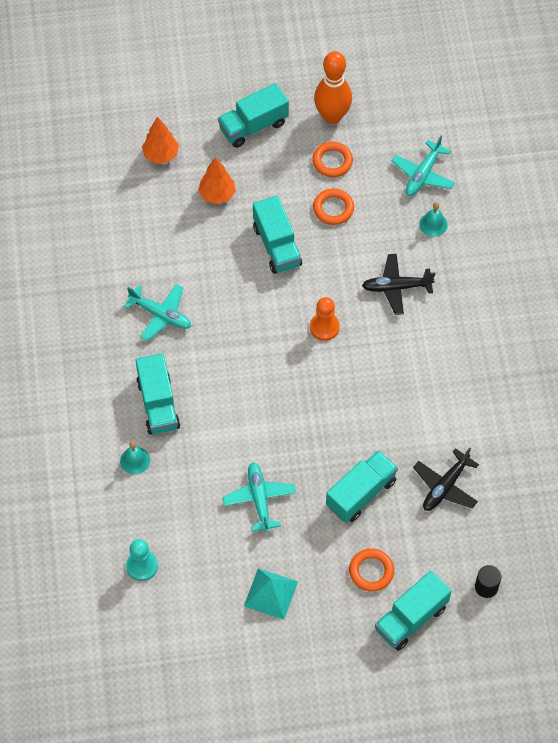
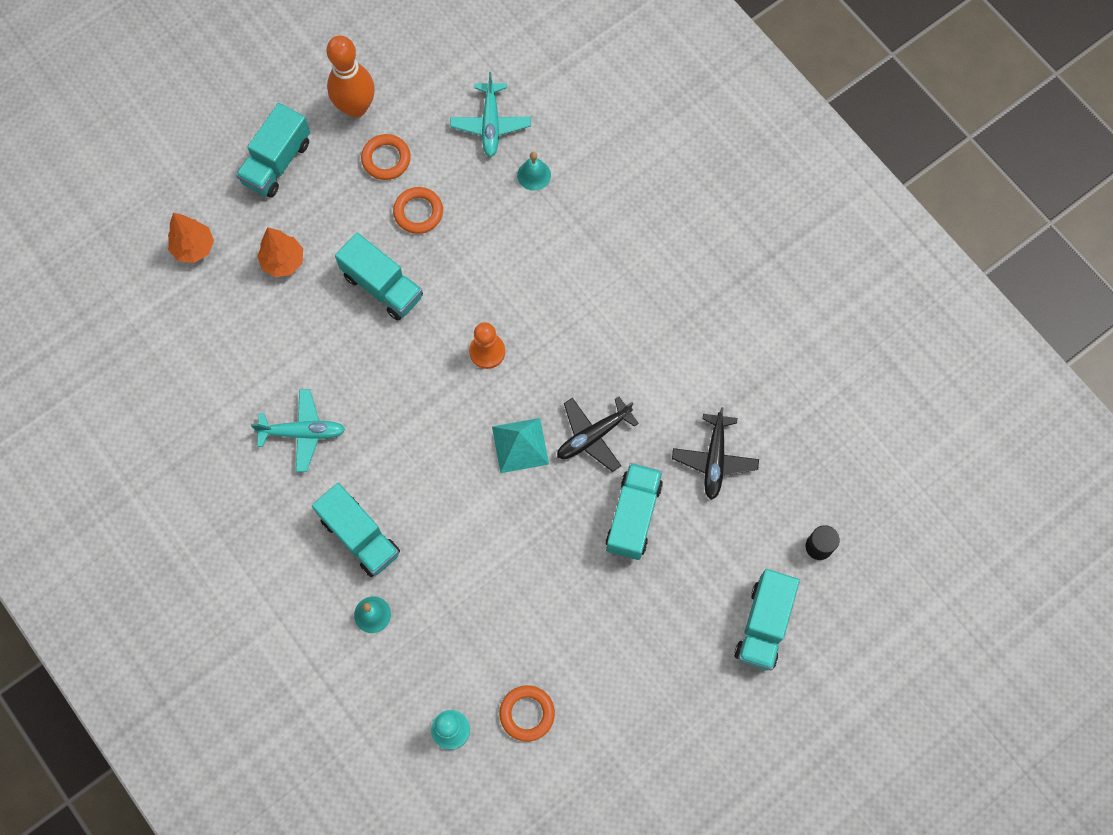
camera: 30 degrees left, 10 degrees up
(259, 499) = (531, 582): turquoise plane -> none
(270, 593) = (605, 681): turquoise pyramid -> turquoise pyramid (520, 445)
(371, 571) = (694, 596): orange ring -> orange ring (527, 713)
(396, 287) = (536, 266): black plane -> black plane (593, 436)

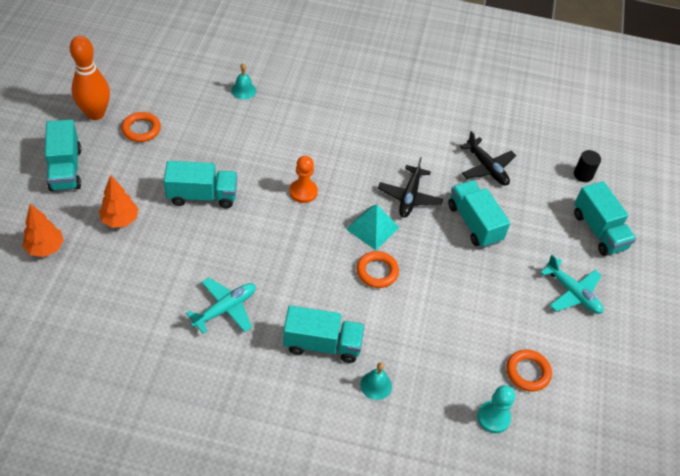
camera: 45 degrees left, 20 degrees down
(418, 212) = (189, 145): orange ring -> orange ring (377, 272)
(490, 124) = (193, 80): turquoise plane -> turquoise plane (572, 293)

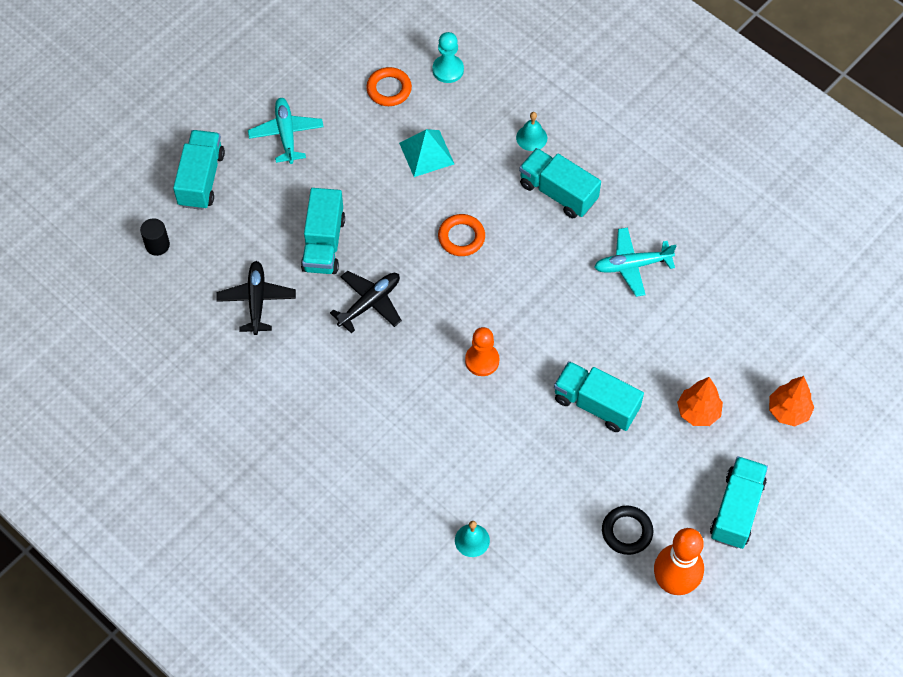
camera: 145 degrees left, 10 degrees up
(141, 129) = (627, 531): orange ring -> black ring
(372, 228) = (434, 285): turquoise pyramid -> turquoise pyramid (426, 153)

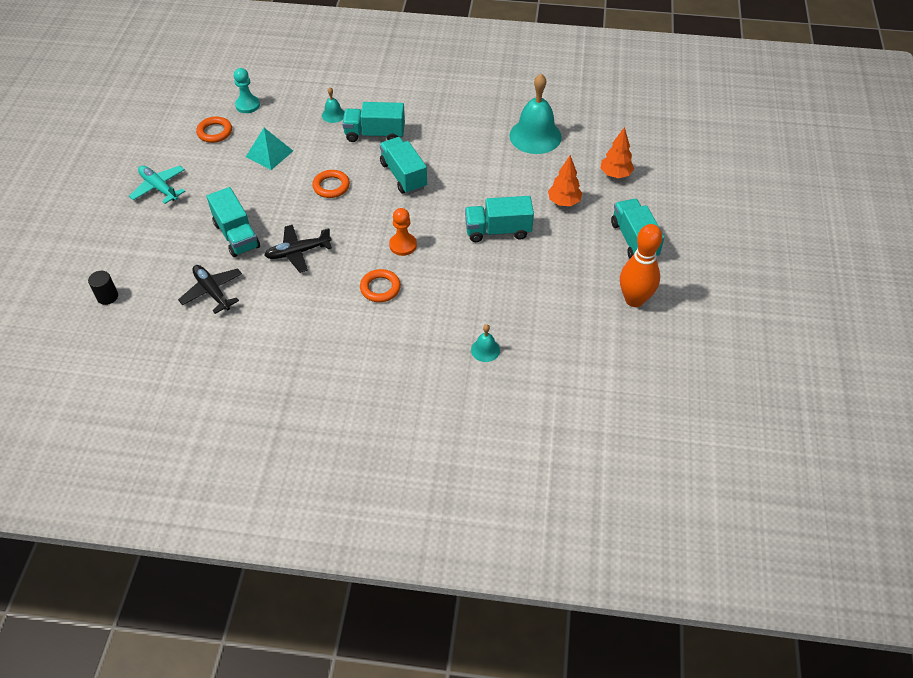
camera: 35 degrees left, 10 degrees down
(201, 179) = (113, 242): turquoise truck -> turquoise truck (403, 176)
(370, 303) = (298, 252): black plane -> black plane turned 120 degrees counterclockwise
(421, 399) = (380, 288): none -> orange ring
(627, 531) = (580, 288): black ring -> none
(632, 265) = (454, 148): turquoise plane -> none
(738, 302) = (535, 136): none -> turquoise bell

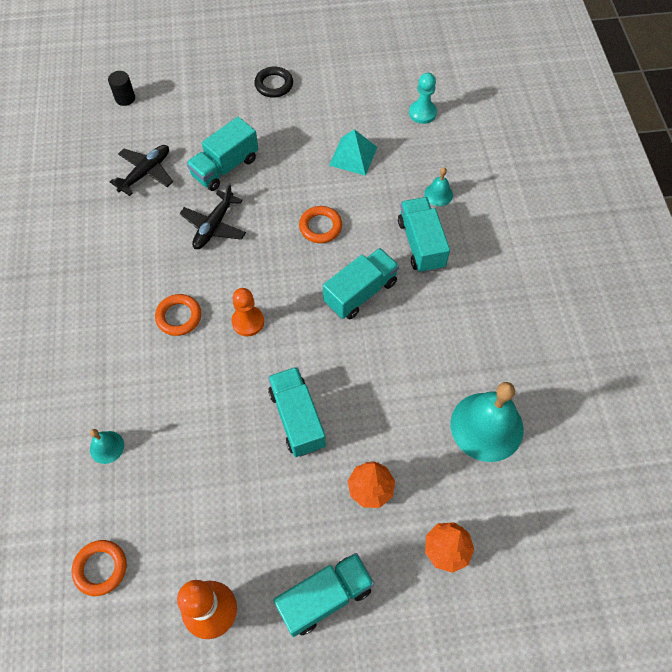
camera: 75 degrees right, 10 degrees up
(159, 188) = (274, 85): turquoise plane -> black ring
(215, 132) = (369, 100): orange ring -> orange ring (100, 568)
(298, 252) = (214, 226): black plane -> black plane turned 120 degrees counterclockwise

